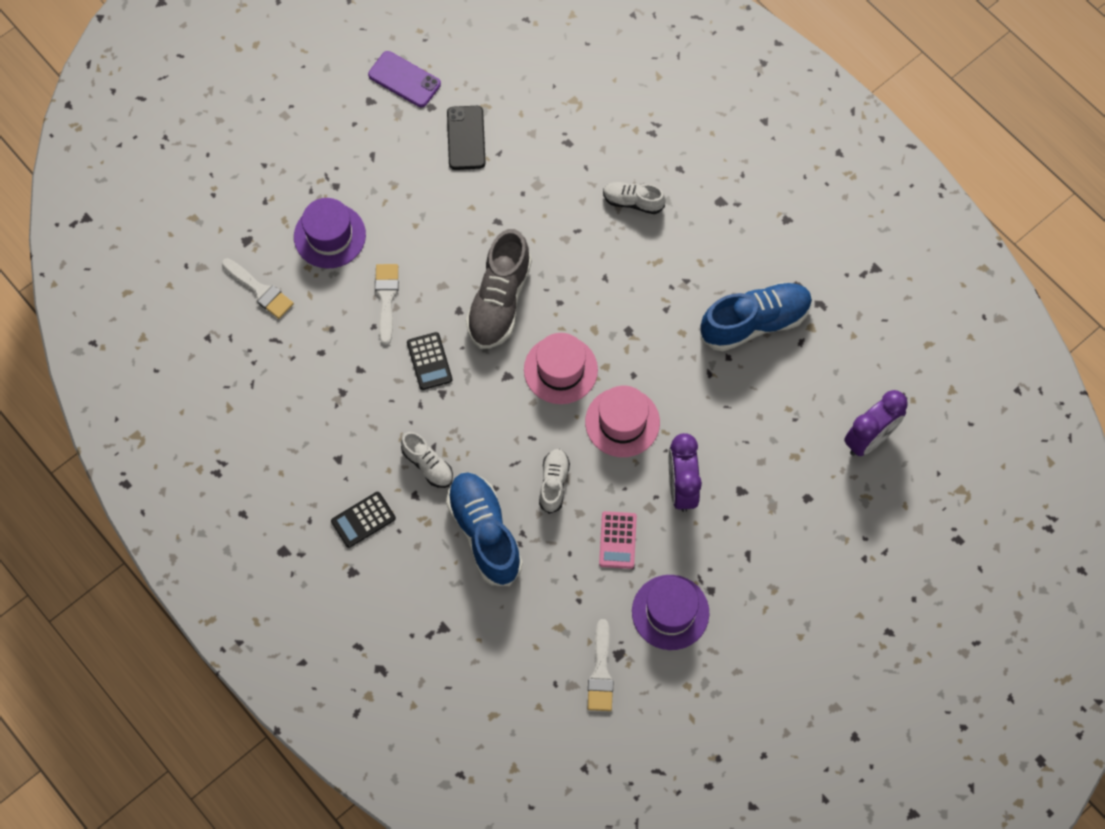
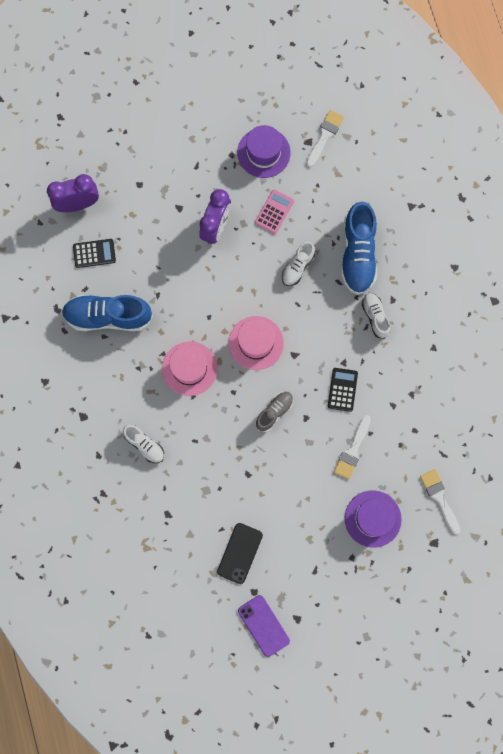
camera: 155 degrees left, 10 degrees up
(363, 520) = (433, 298): black calculator -> black calculator (94, 253)
(499, 301) = (274, 412): grey shoe -> grey shoe, size x0.54
(622, 422) = (232, 288): pink hat -> pink hat (189, 368)

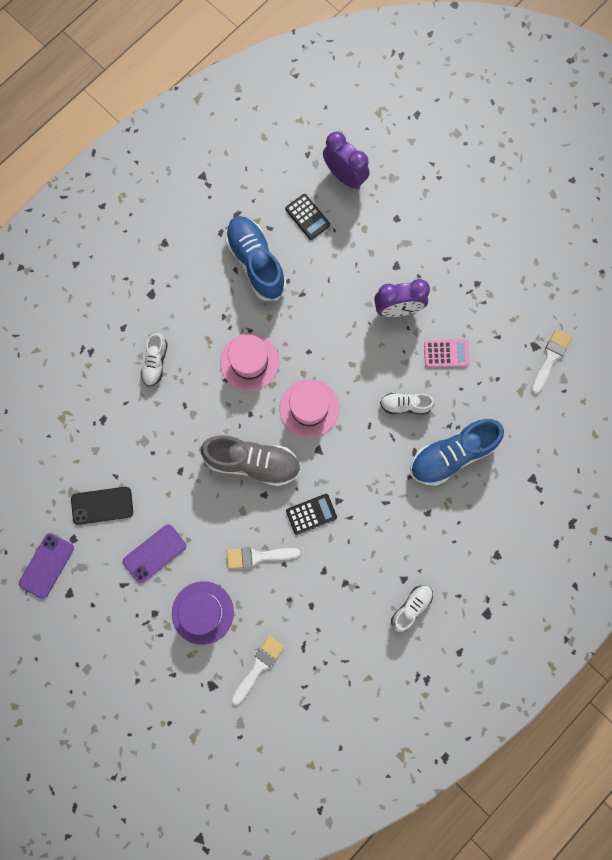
camera: 60 degrees right, 0 degrees up
(263, 152) = (498, 311): purple hat -> none
(274, 412) = (253, 462): grey shoe -> grey shoe, size x1.84
(303, 531) = (154, 553): none -> purple phone
(325, 136) = (550, 358): white brush -> white brush turned 60 degrees counterclockwise
(375, 317) = (401, 505): white shoe -> white shoe (411, 607)

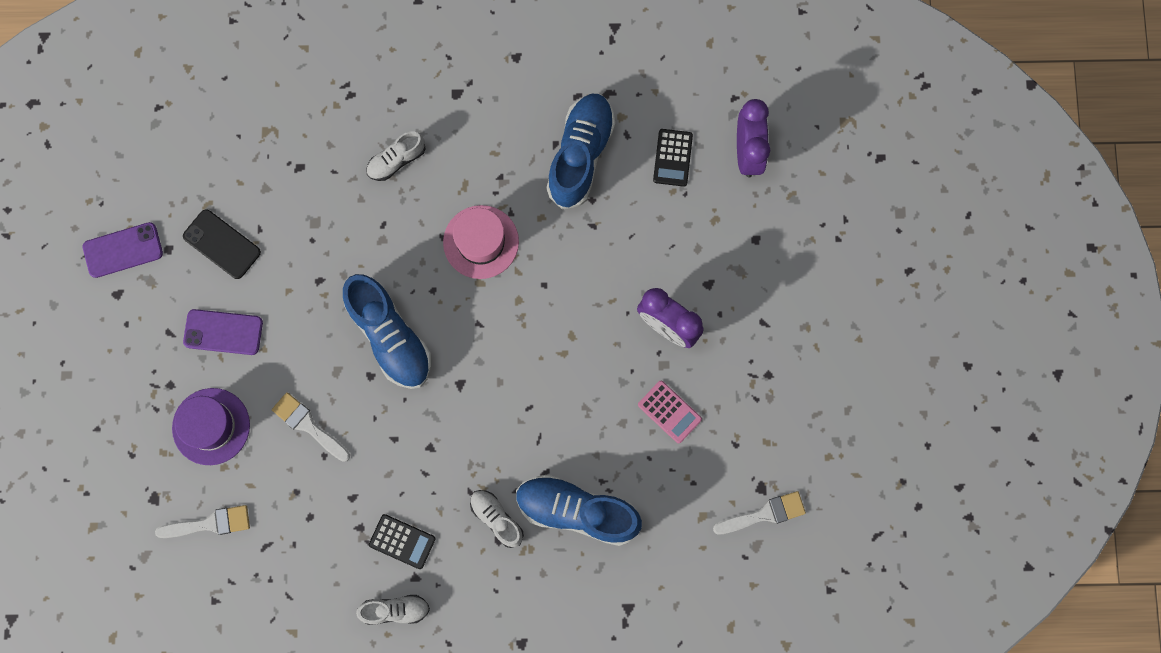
camera: 45 degrees right, 0 degrees up
(253, 462) = (390, 336): grey shoe -> blue shoe
(309, 408) = (491, 337): pink hat -> none
(311, 514) = (394, 435): black calculator -> black calculator (402, 541)
(405, 405) = (581, 422): white shoe -> white shoe (496, 519)

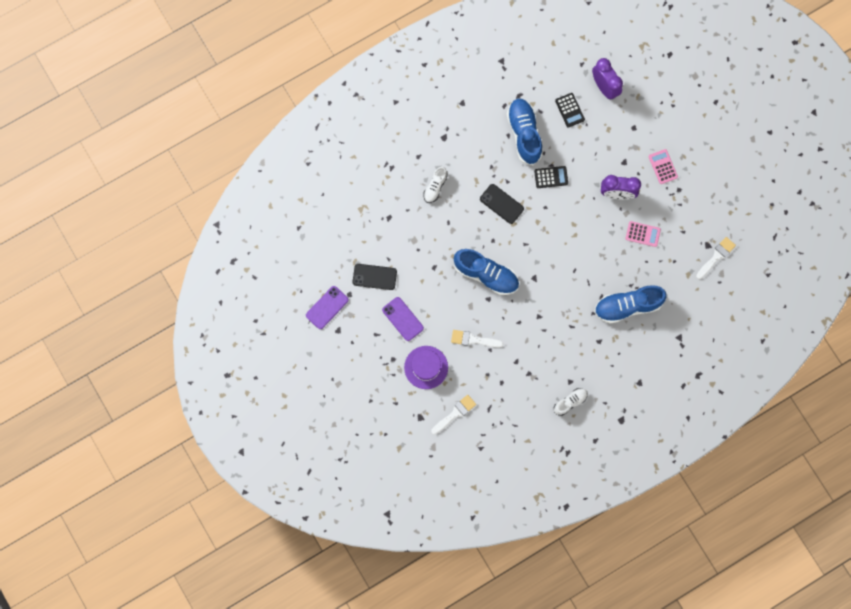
camera: 30 degrees left, 0 degrees up
(223, 332) = (403, 319): purple phone -> purple phone turned 75 degrees clockwise
(402, 541) = (553, 368): black calculator -> black calculator (551, 177)
(481, 242) = (501, 204): pink hat -> black phone
(496, 519) = (591, 331): white shoe -> none
(764, 325) = (663, 166): none -> pink calculator

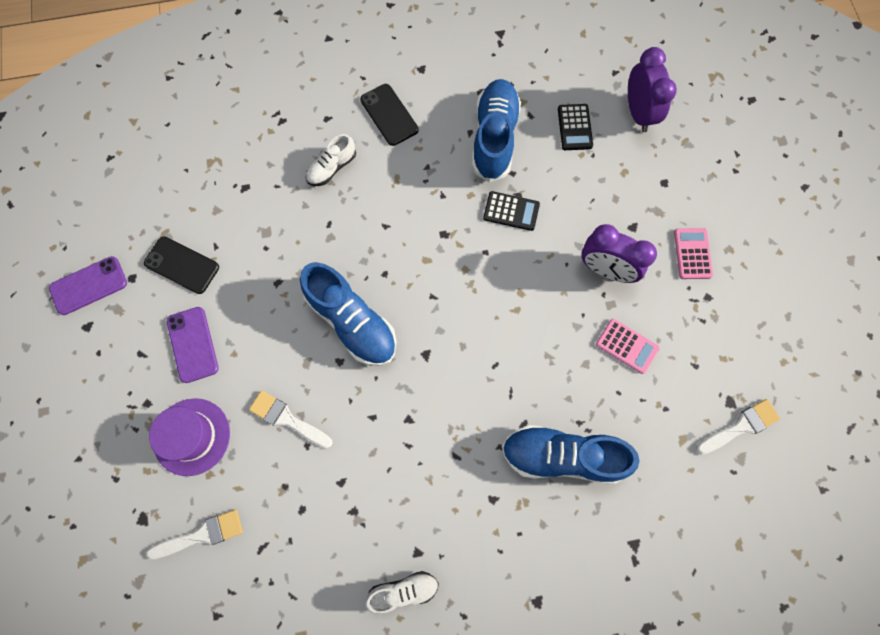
camera: 20 degrees right, 5 degrees down
(501, 204) = (420, 224): black phone -> black phone (389, 115)

